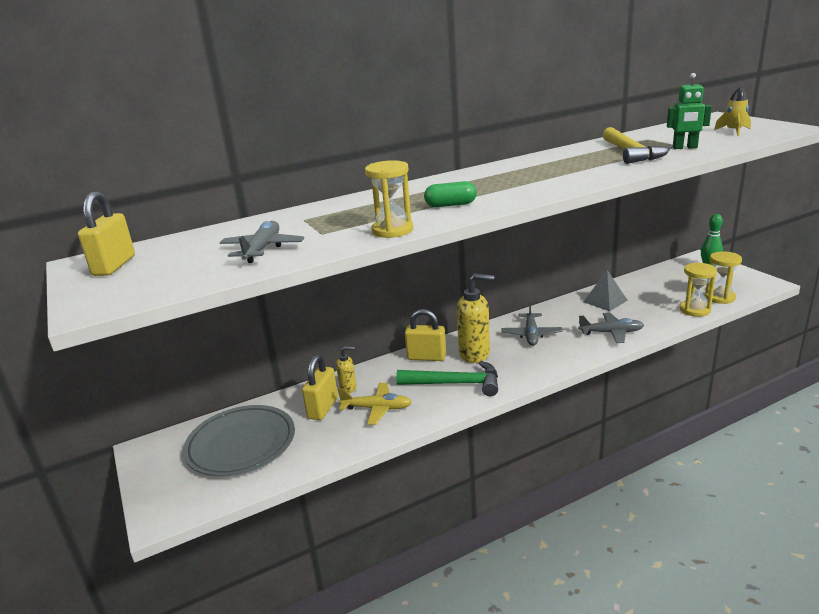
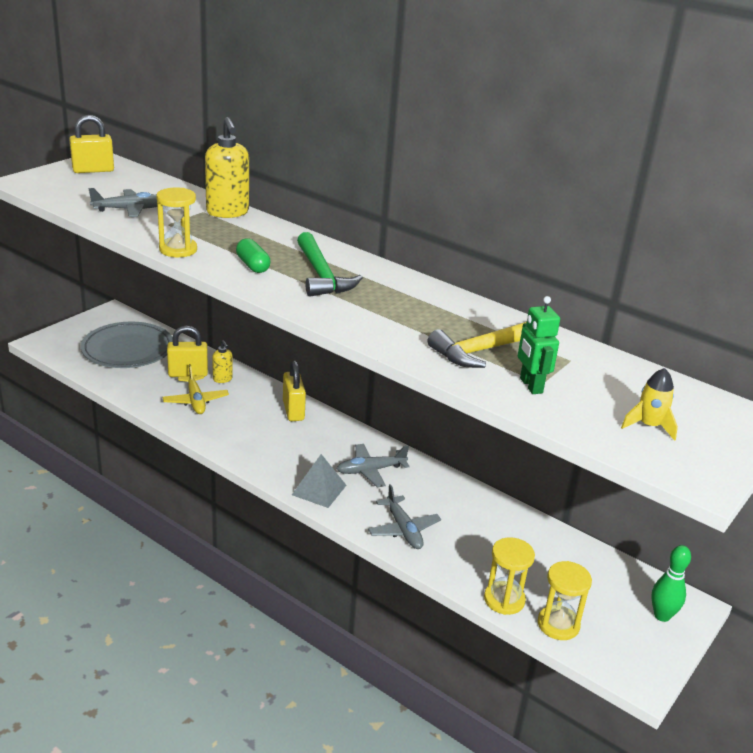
camera: 60 degrees right, 5 degrees up
(456, 384) = (251, 436): green hammer -> green hammer (321, 275)
(475, 354) = (312, 439): yellow soap dispenser -> yellow soap dispenser (227, 212)
(605, 301) = (487, 519): grey pyramid -> grey pyramid (319, 490)

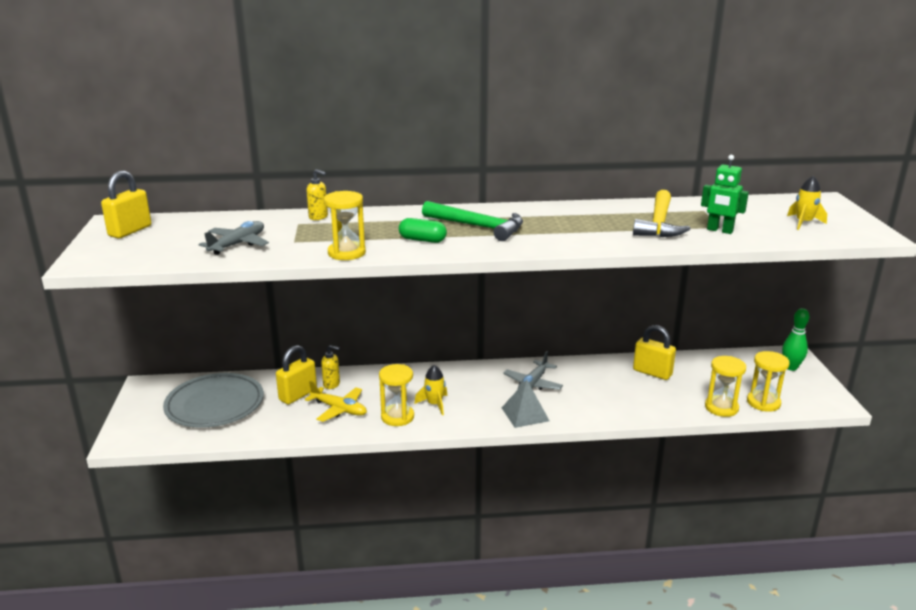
camera: 40 degrees left, 5 degrees down
(223, 431) = (397, 417): none -> yellow hourglass
(227, 212) = (318, 217): yellow soap dispenser -> yellow soap dispenser, size x0.52
(266, 438) = (434, 404): none -> yellow rocket
(293, 411) = (419, 377): yellow padlock -> yellow padlock (652, 372)
(403, 529) = (610, 405): grey plane -> none

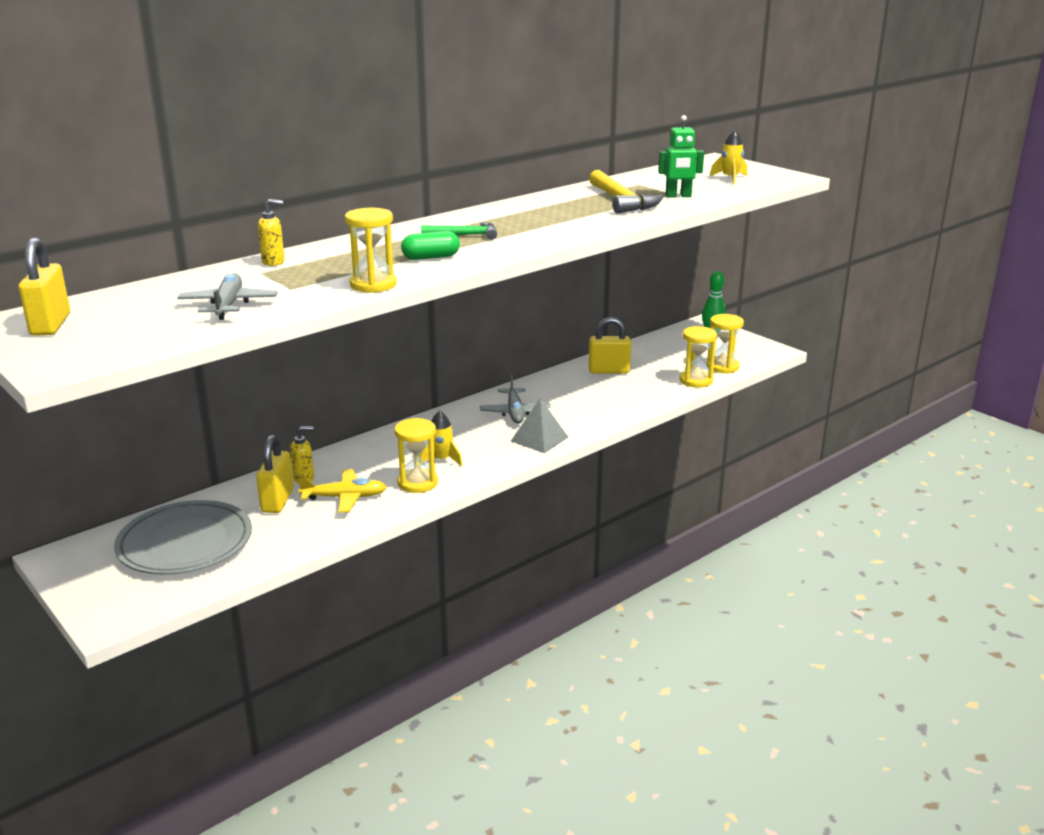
camera: 35 degrees left, 0 degrees up
(478, 227) = (464, 235): green hammer -> green hammer, size x0.61

